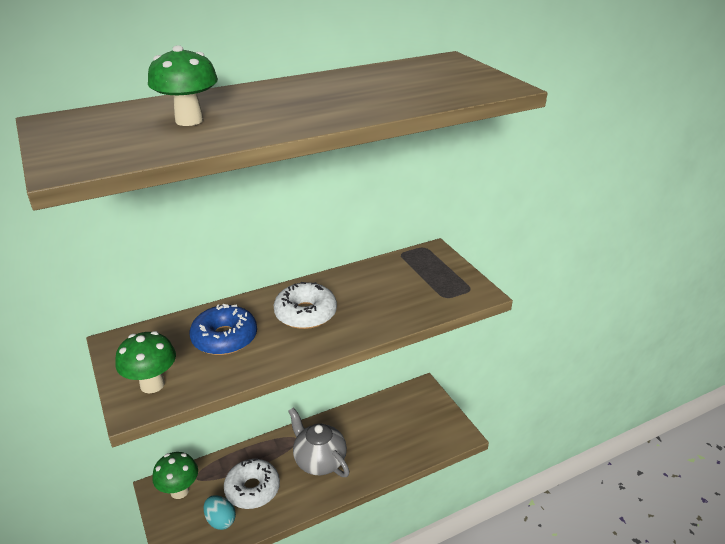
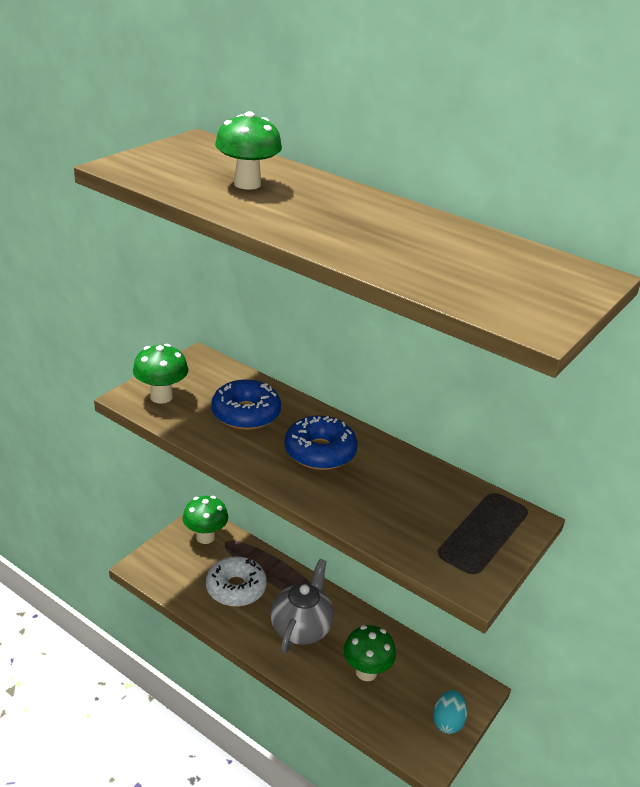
camera: 60 degrees right, 0 degrees up
(220, 520) = (190, 580): turquoise egg -> turquoise egg (447, 722)
(305, 313) = (320, 452): white donut -> blue donut
(379, 438) = (366, 672): none -> green mushroom

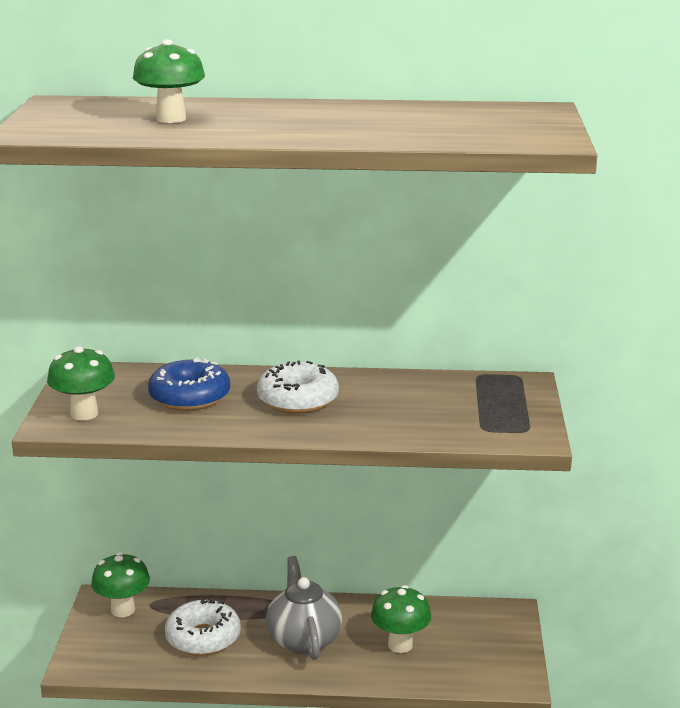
camera: 30 degrees left, 10 degrees down
(320, 452) = (297, 400): blue donut -> white donut
(447, 722) = (507, 647): turquoise egg -> none

